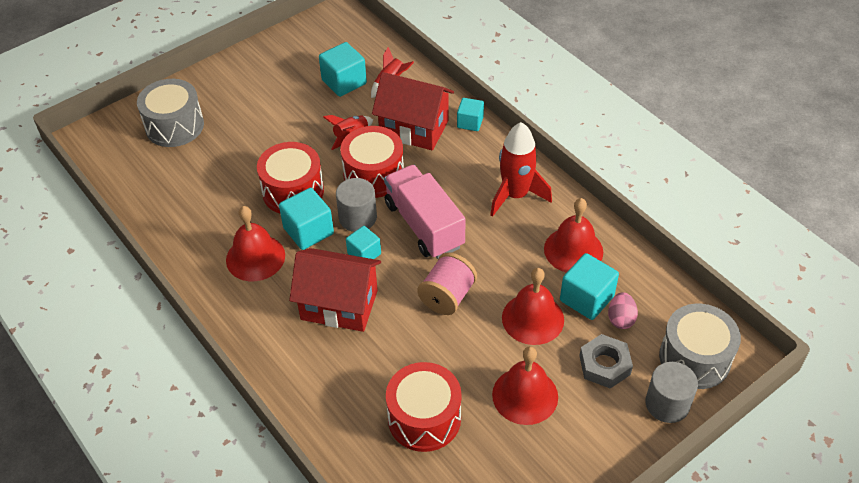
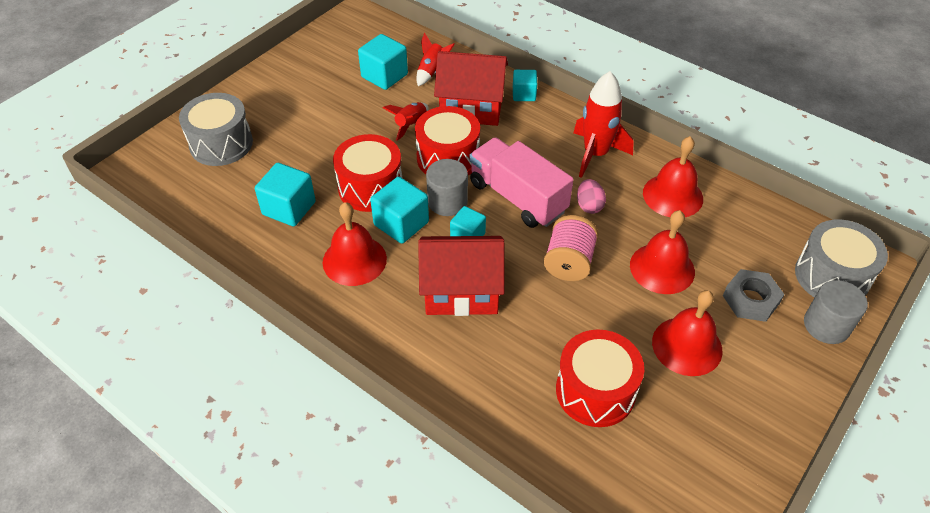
camera: 15 degrees left, 0 degrees up
(586, 298) = (705, 239): turquoise cube -> turquoise cube (289, 208)
(621, 319) = (746, 252): pink egg -> pink egg (589, 206)

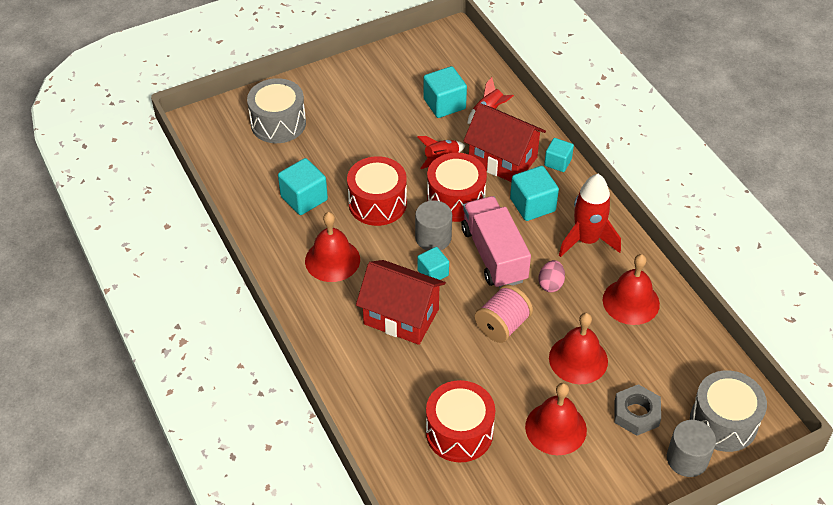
camera: 25 degrees right, 0 degrees up
(401, 223) = (385, 243): turquoise cube -> turquoise cube (532, 205)

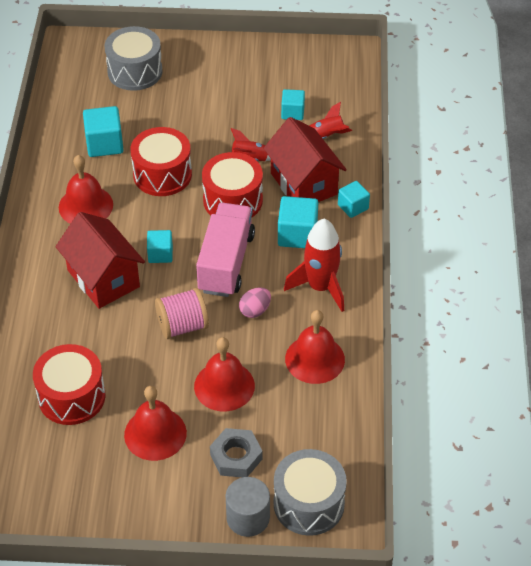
camera: 30 degrees right, 0 degrees up
(433, 238) = (185, 224): grey cylinder -> none
(444, 104) = (292, 112): turquoise cube -> turquoise cube, size x0.64

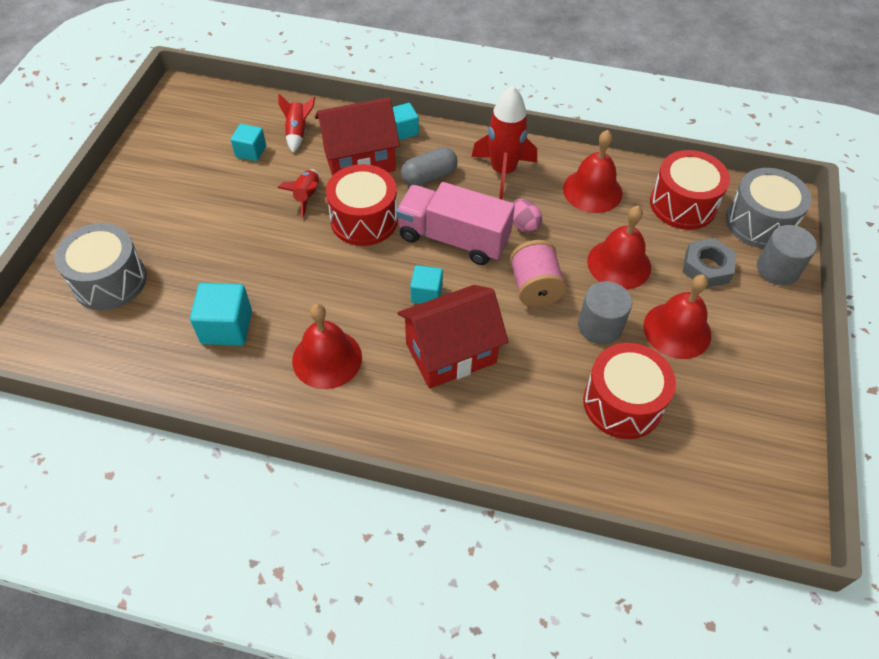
camera: 80 degrees left, 5 degrees up
(149, 376) = (600, 326): none -> grey cylinder
(162, 174) = (302, 276): red drum -> red drum (682, 204)
(297, 235) = (429, 177): turquoise cube -> grey capsule

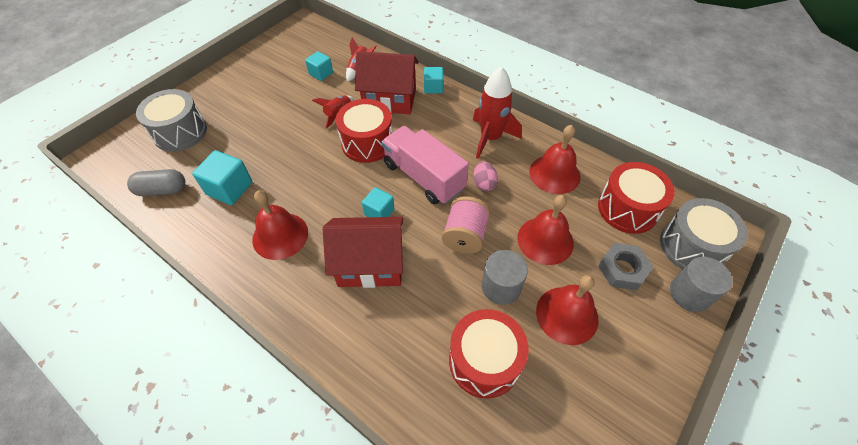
camera: 25 degrees right, 0 degrees up
(429, 177) = (432, 125): grey capsule -> grey capsule (162, 190)

